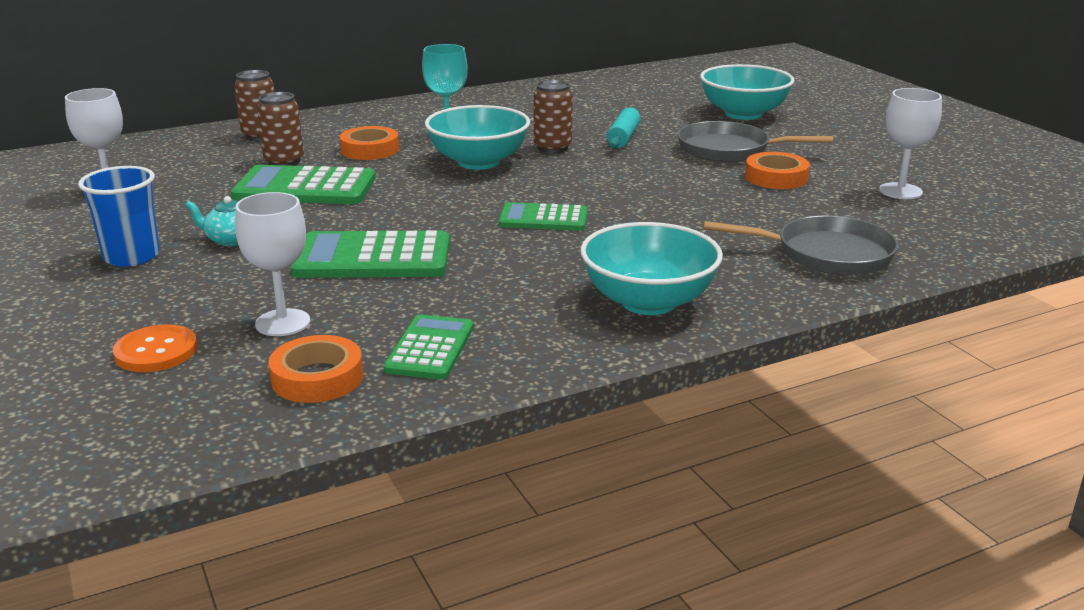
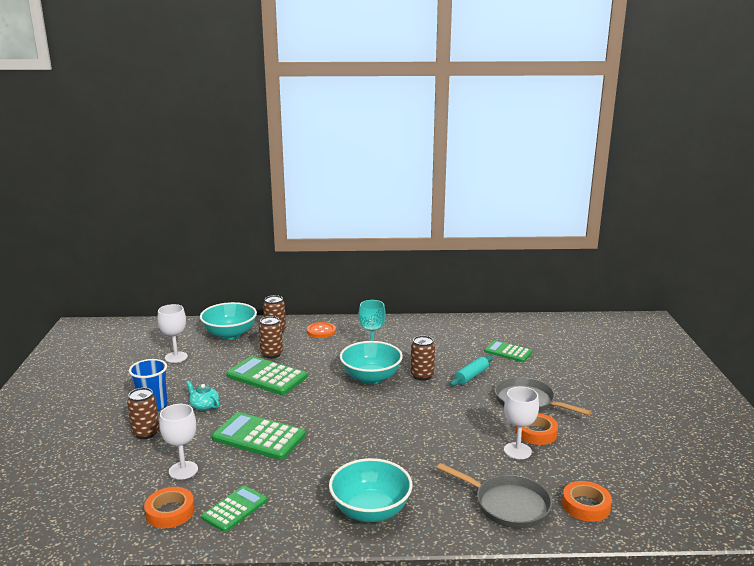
camera: 25 degrees right, 5 degrees down
(156, 292) = (146, 433): none -> brown can
(156, 351) = (117, 472): orange button -> orange button (321, 331)
(370, 150) = (321, 354): orange tape -> orange tape (586, 505)
(543, 219) = (368, 431): green calculator -> green calculator (508, 352)
(743, 114) = (567, 372): turquoise bowl -> turquoise bowl (230, 334)
(900, 191) = (608, 465): white goblet -> white goblet (517, 451)

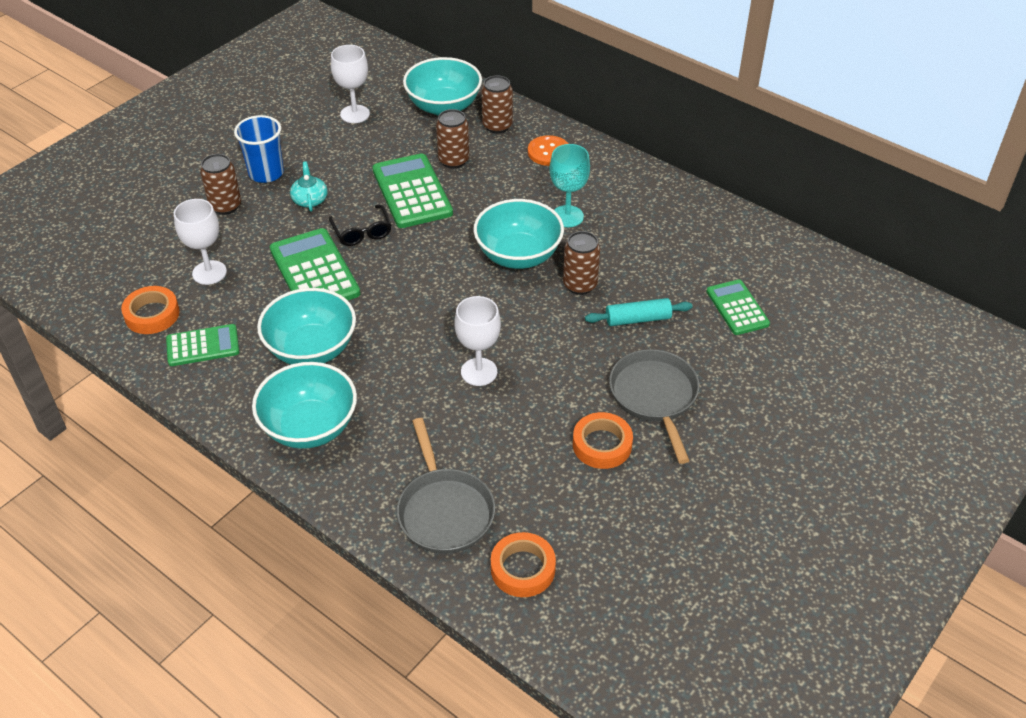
camera: 40 degrees right, 25 degrees up
(262, 406) = (362, 232): none -> black glasses
(313, 473) = (311, 349): none -> turquoise bowl
(517, 451) = (546, 454): white goblet -> white goblet (479, 372)

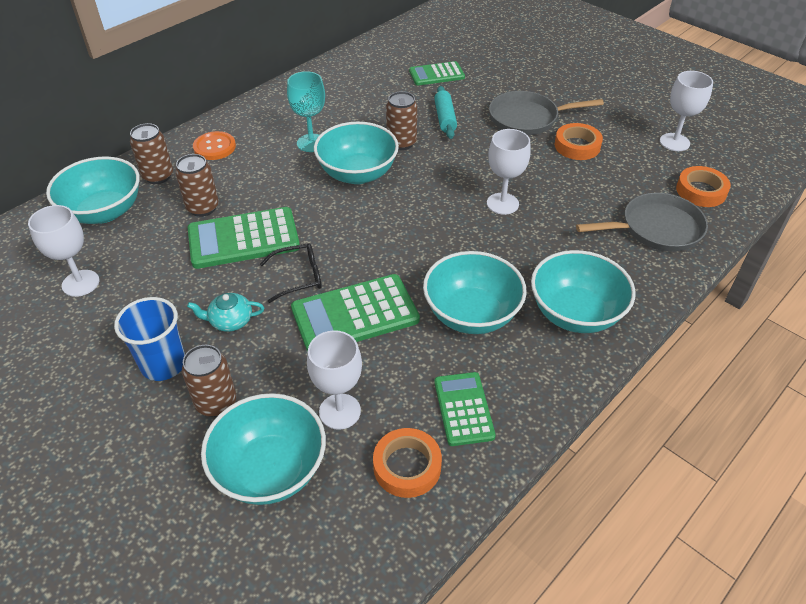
camera: 85 degrees left, 0 degrees up
(161, 242) = (270, 469): none -> turquoise bowl
(630, 554) = (674, 142): none -> white goblet

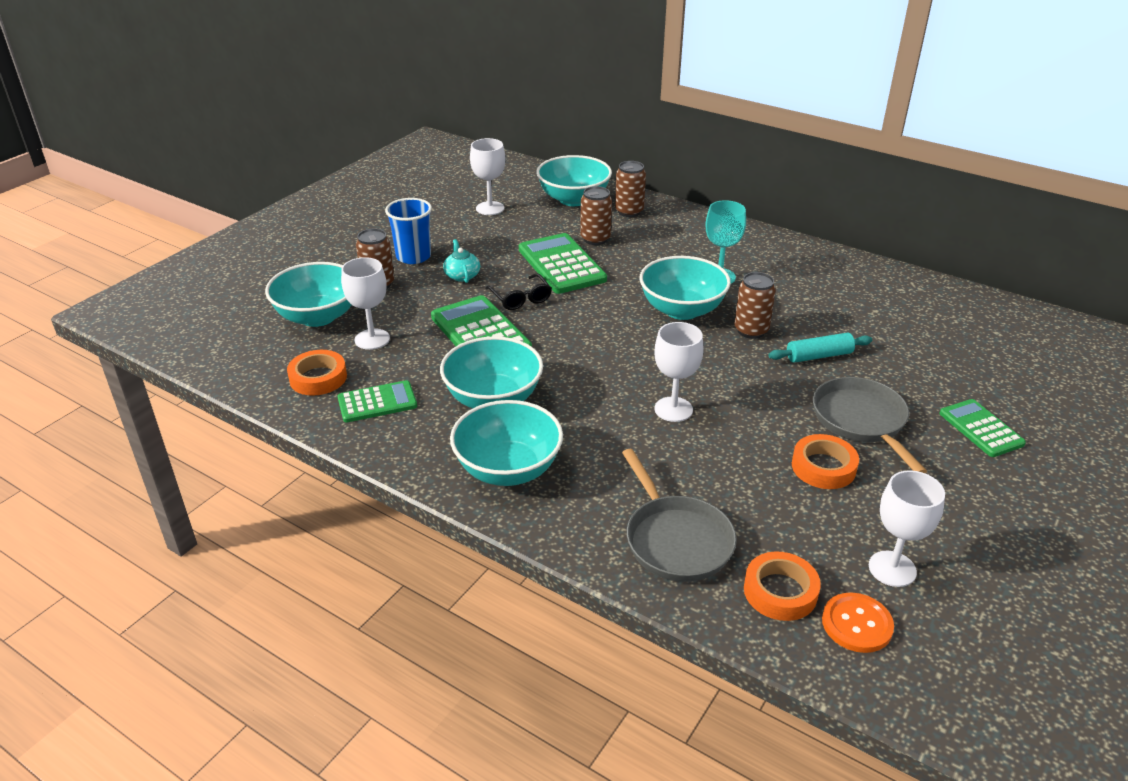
camera: 80 degrees right, 10 degrees down
(214, 147) = (684, 229): orange button -> orange button (857, 624)
(436, 74) = (913, 341): green calculator -> green calculator (981, 429)

